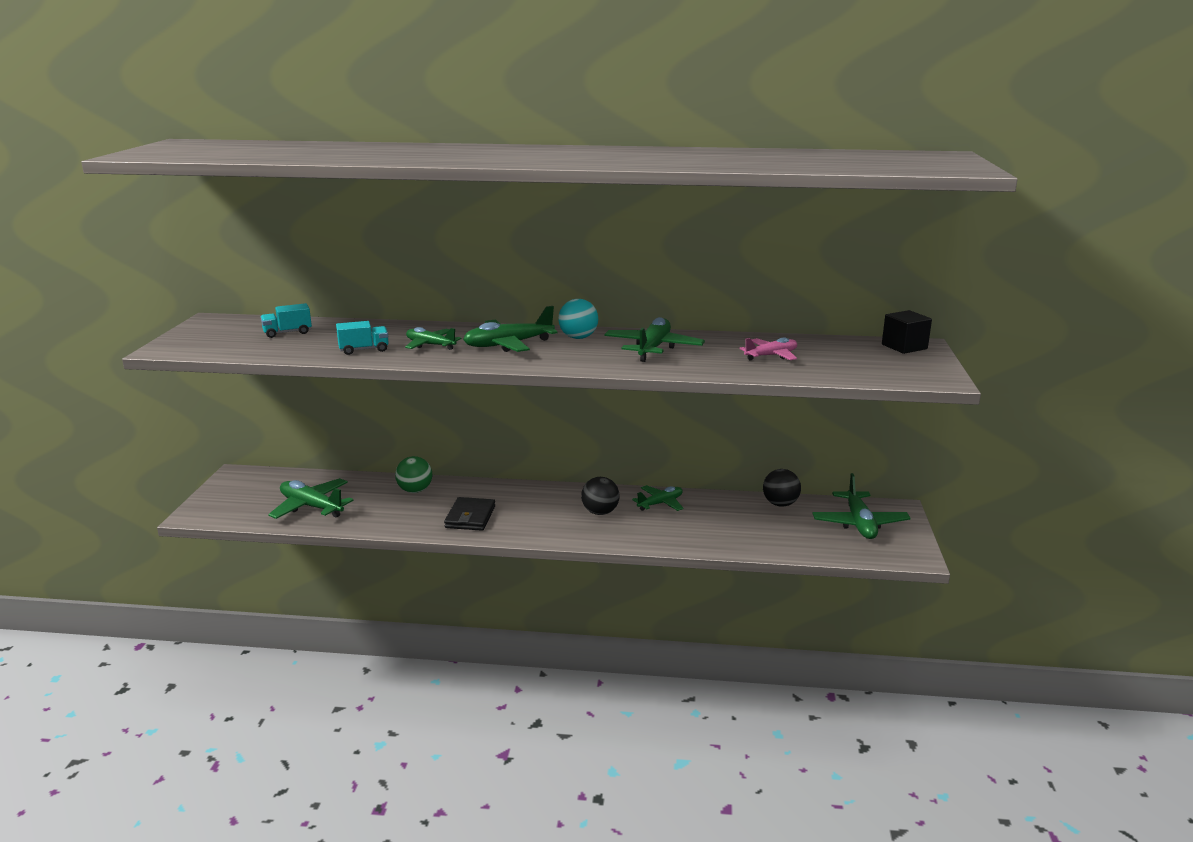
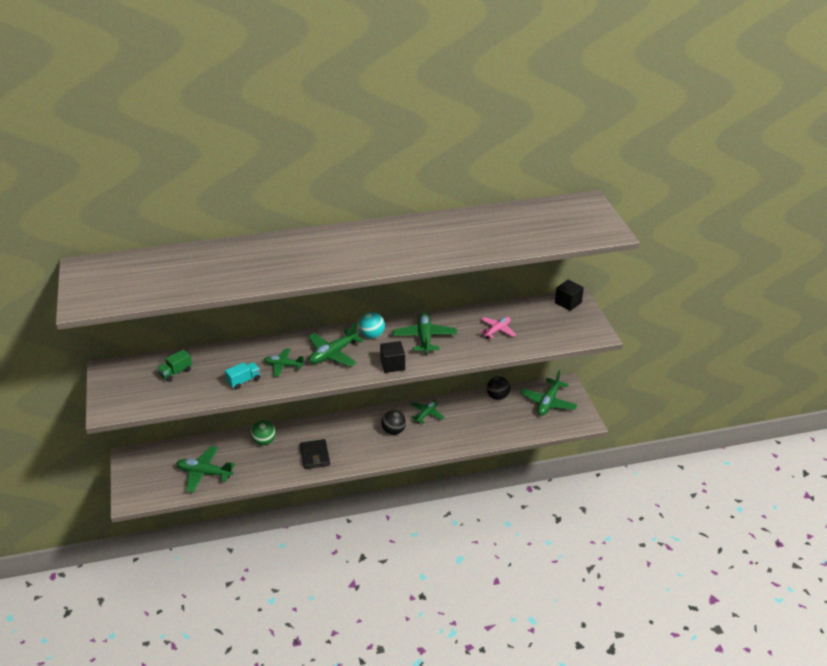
camera: 20 degrees left, 15 degrees up
(287, 333) = (175, 372): turquoise truck -> green truck
(584, 364) = (392, 365): none -> black cube
(859, 524) = (548, 402): green plane -> green plane turned 45 degrees clockwise

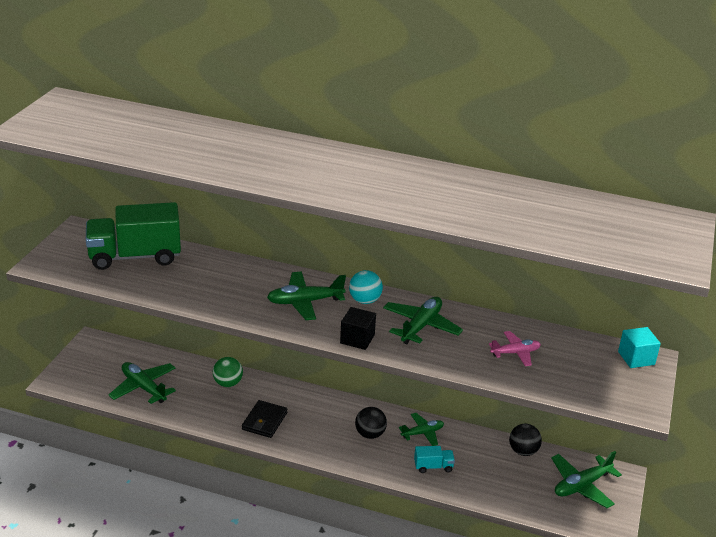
camera: 30 degrees right, 5 degrees down
(175, 372) = (135, 257): green truck -> green truck, size x2.39
(244, 381) = (189, 291): turquoise truck -> turquoise truck (433, 466)
(283, 365) = (242, 292): green plane -> none
(568, 303) = (636, 358): black cube -> turquoise cube

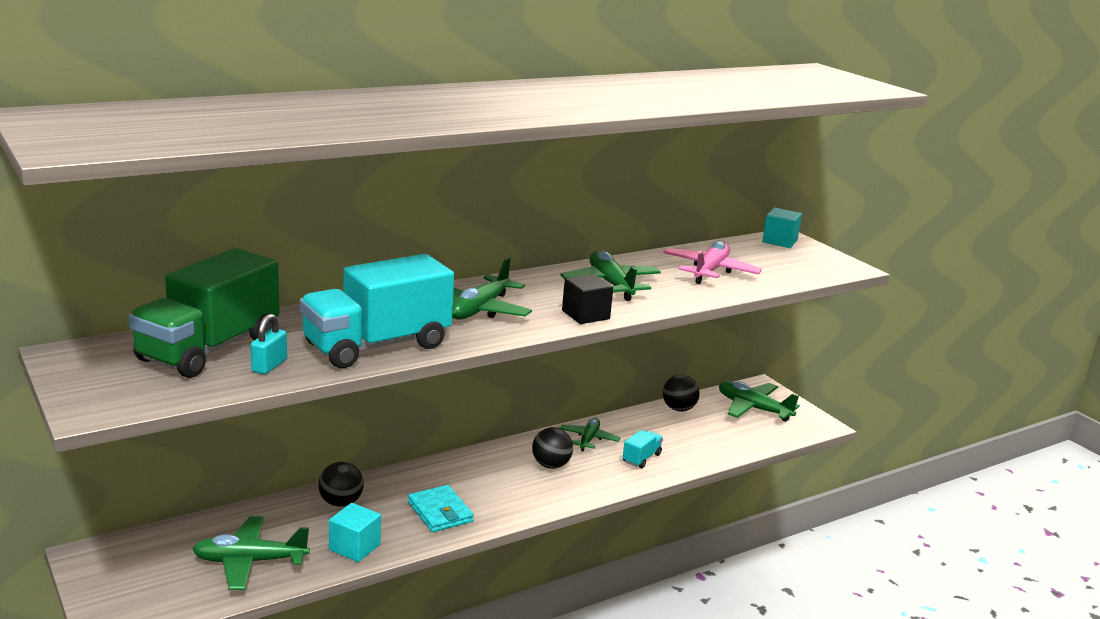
camera: 50 degrees left, 10 degrees down
(141, 281) = (269, 366): none -> turquoise padlock
(196, 412) = (354, 547): none -> turquoise cube
(208, 296) = (377, 346): none -> turquoise truck
(228, 383) = (341, 503): green ball -> black ball
(264, 421) = (440, 512): black wallet -> turquoise wallet
(365, 300) = (527, 286): turquoise ball -> none
(515, 353) = (710, 271): pink plane -> pink plane, size x1.54
(581, 486) = (753, 408): green plane -> green plane turned 120 degrees clockwise

